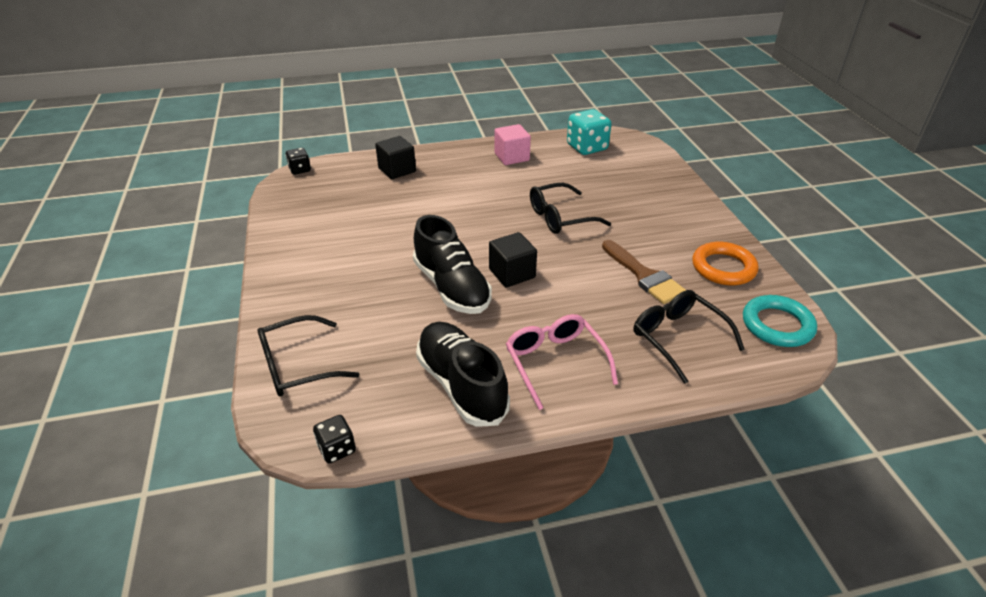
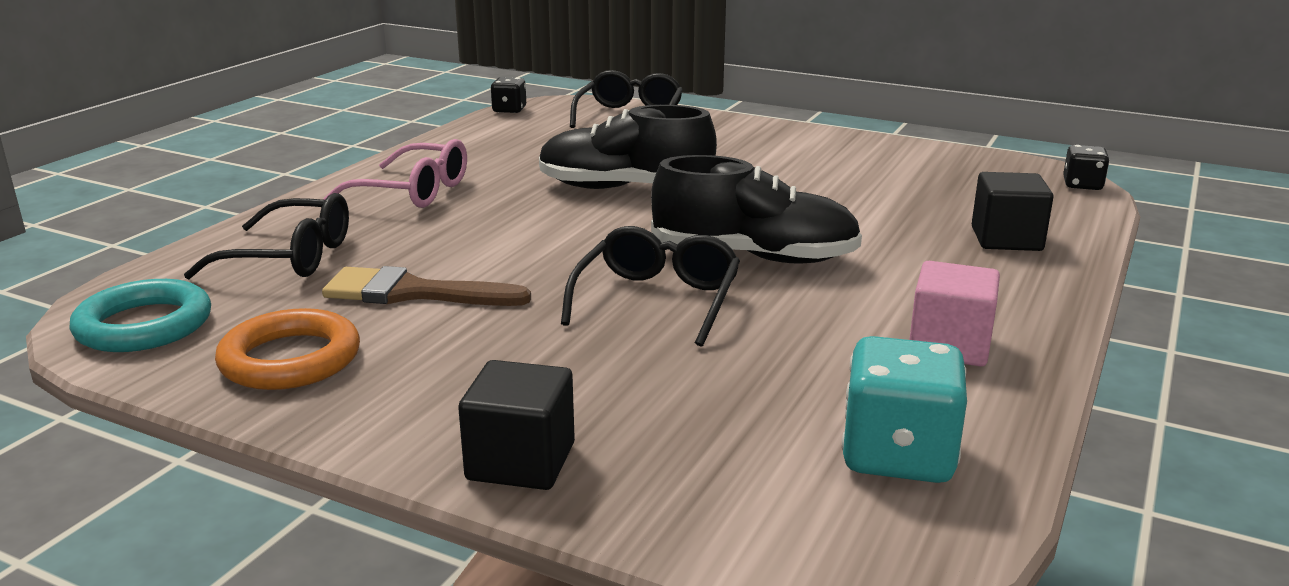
camera: 130 degrees right, 15 degrees down
(461, 385) = (478, 154): black shoe -> black shoe (754, 257)
(512, 273) = (588, 222): black cube -> black cube (521, 461)

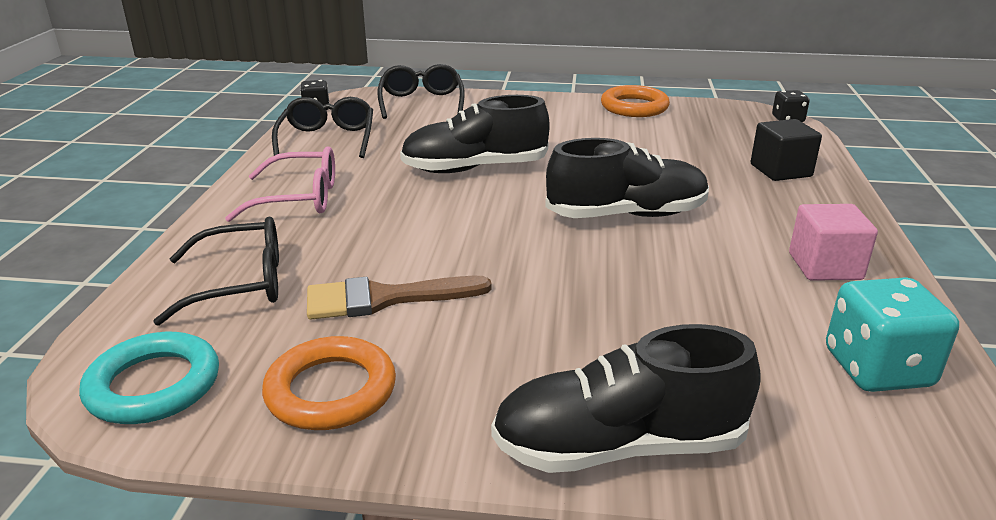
camera: 20 degrees left, 5 degrees up
(521, 461) = (619, 446): black cube -> black shoe
(657, 300) = (589, 267): black glasses -> black glasses (327, 139)
(884, 148) = (634, 107): none -> orange ring

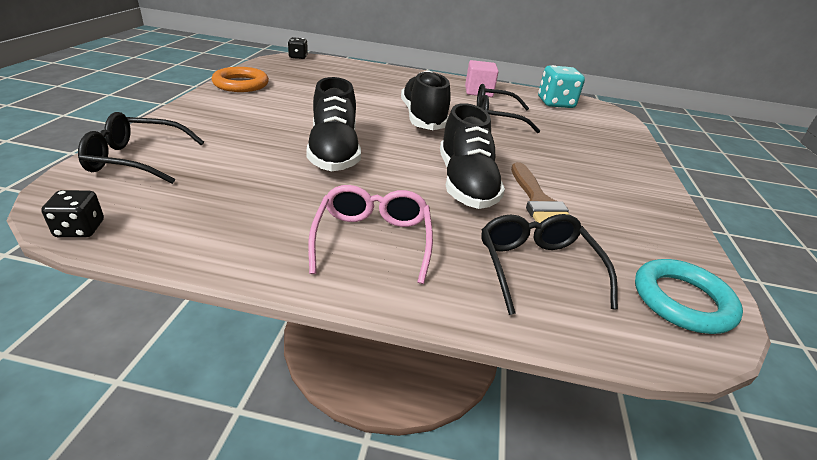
camera: 90 degrees left, 5 degrees up
(327, 139) = (212, 221): black glasses -> black glasses (496, 117)
(331, 390) = (641, 225): orange ring -> none
(619, 446) = (632, 156): black shoe -> black shoe (465, 183)
(780, 170) = (372, 75): black cube -> none

